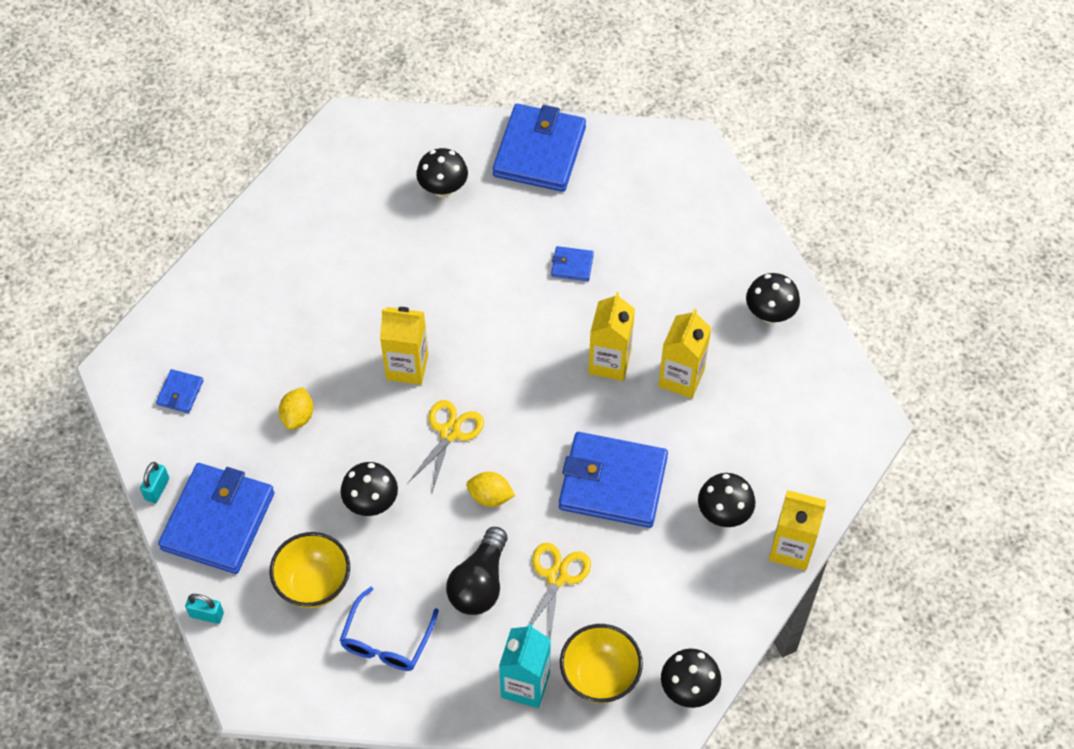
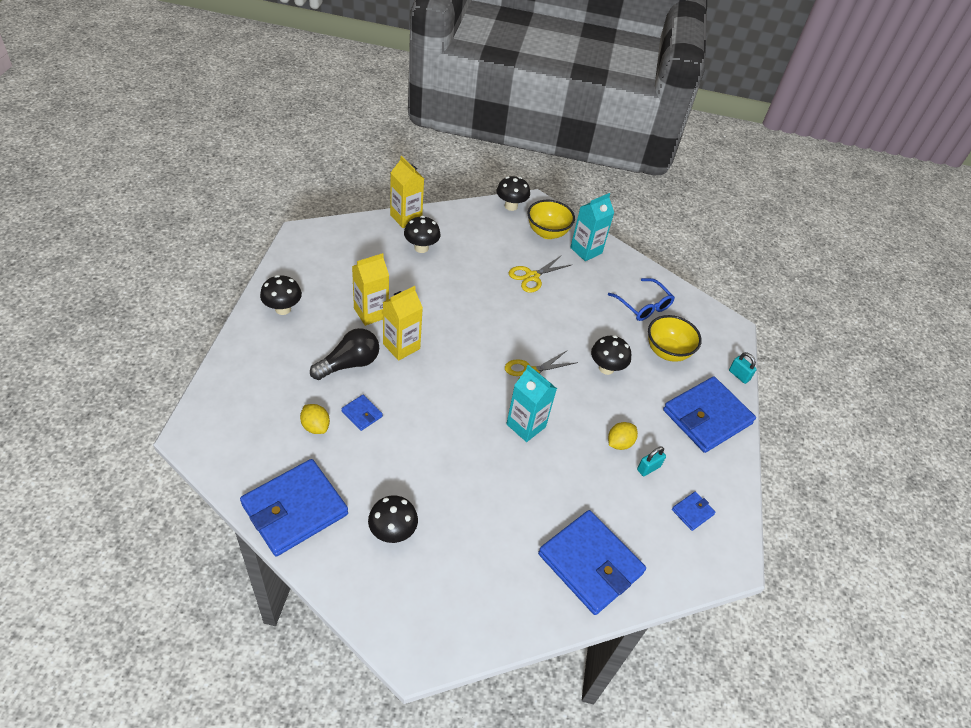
camera: 150 degrees left, 10 degrees down
(157, 489) = (738, 460): turquoise padlock -> turquoise padlock (648, 468)
(386, 640) = (643, 305): blue glasses -> blue glasses turned 90 degrees clockwise
(407, 367) = (526, 425): yellow carton -> turquoise carton
(479, 583) = (574, 298): black light bulb -> black light bulb (349, 364)
(490, 497) = (535, 329): yellow lemon -> yellow lemon (315, 426)
(613, 483) = (462, 293): blue wallet -> blue wallet (590, 564)

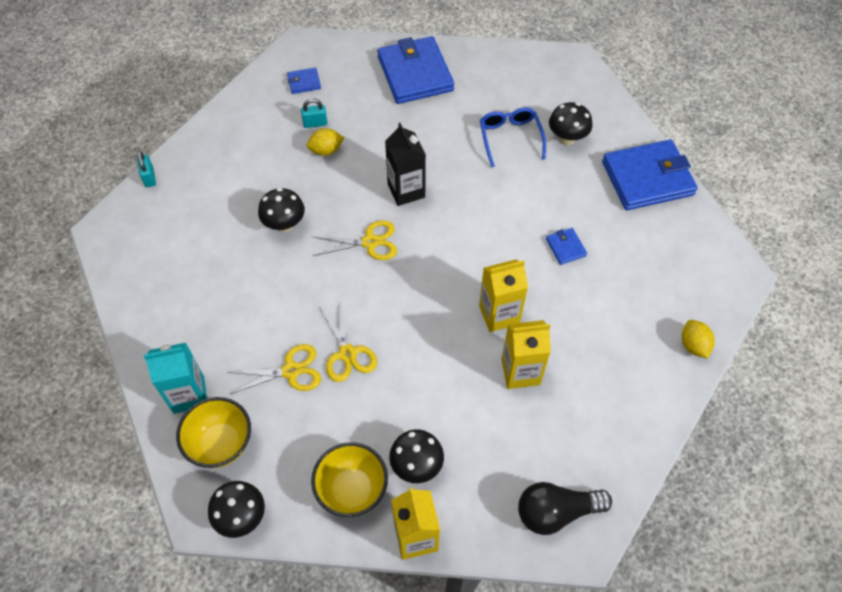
camera: 150 degrees left, 10 degrees up
(283, 309) = (629, 409): black mushroom -> none
(315, 426) = (615, 247): yellow lemon -> yellow lemon (693, 345)
(349, 364) = (564, 308): black light bulb -> black light bulb (556, 512)
(500, 295) = (347, 353): none -> yellow scissors
(526, 425) = (406, 190): turquoise carton -> black carton
(643, 305) = (181, 288): blue glasses -> blue glasses (510, 138)
(667, 352) = (203, 223): yellow bowl -> yellow bowl (352, 489)
(707, 417) = (221, 149): blue wallet -> none

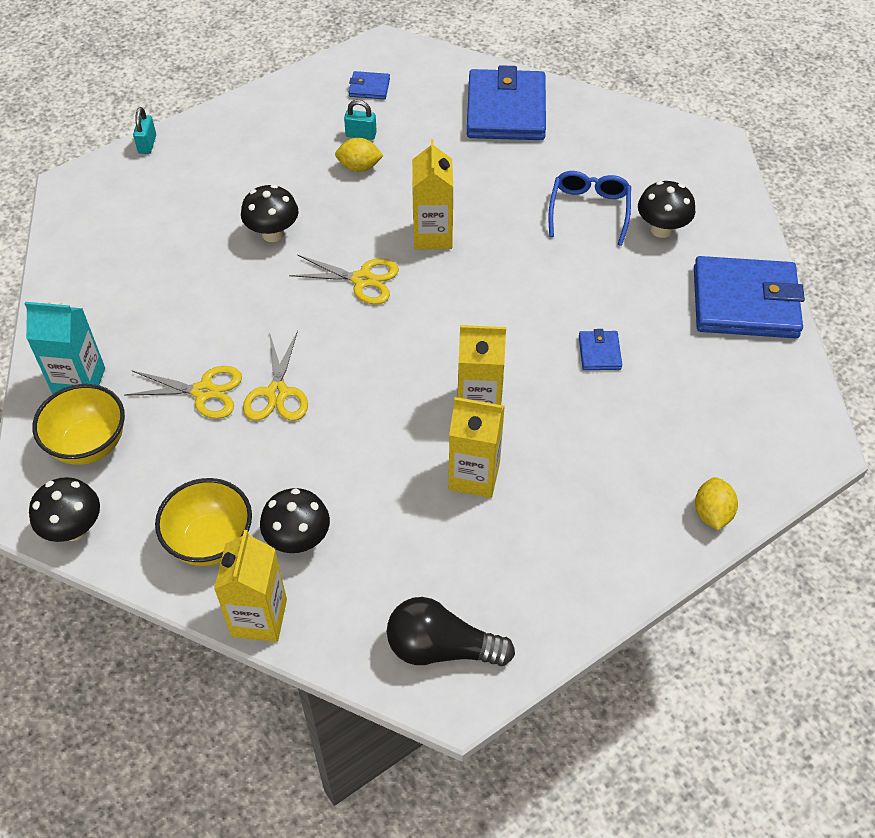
camera: 20 degrees right, 5 degrees down
(406, 190) = (432, 235): black carton -> yellow carton

